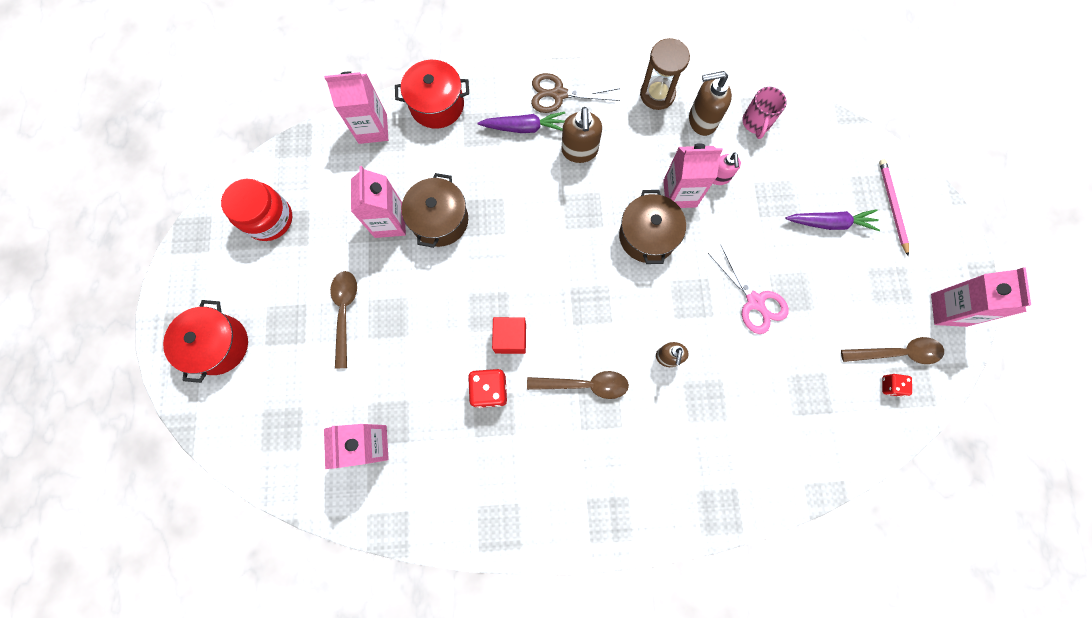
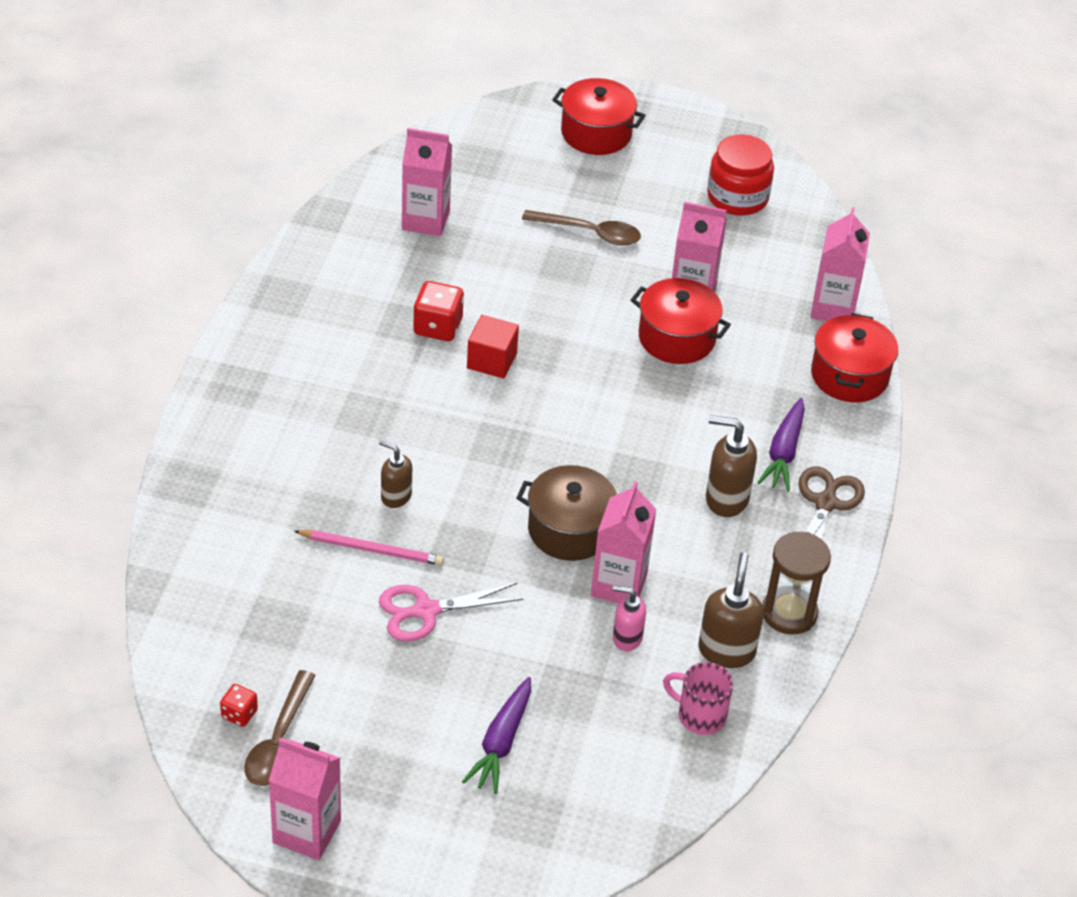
camera: 105 degrees right, 30 degrees down
(440, 220) = (676, 338): brown pot -> red pot
(584, 385) = (401, 409): brown spoon -> none
(892, 206) = (496, 833): pink pencil -> pink pencil (372, 549)

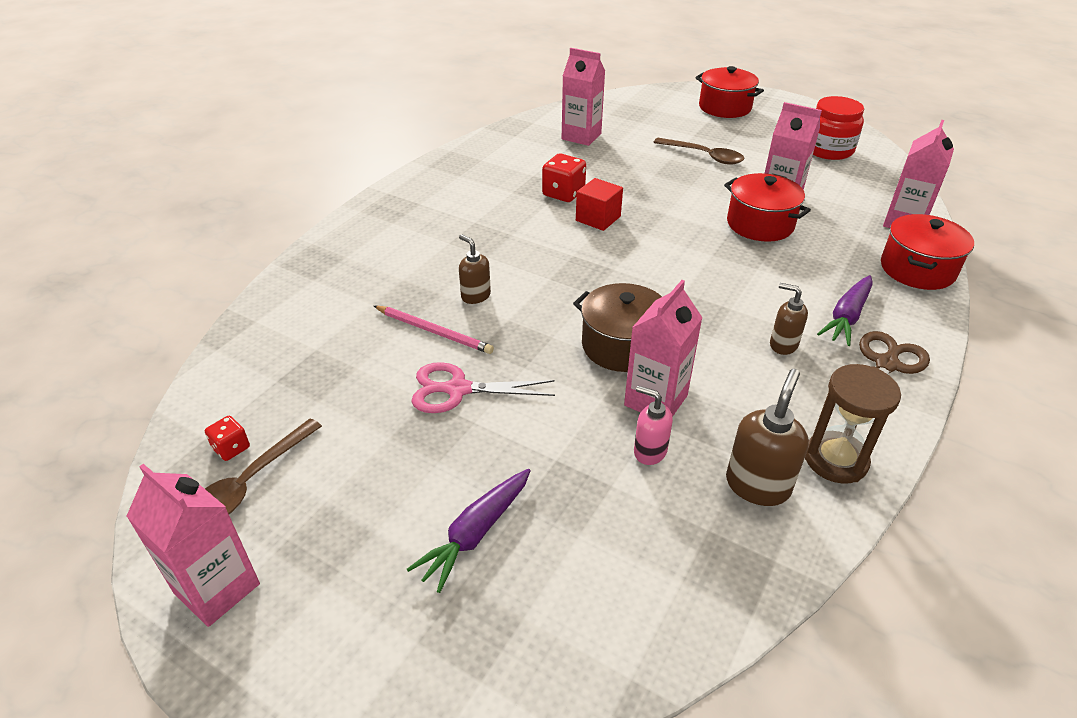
camera: 20 degrees right, 5 degrees down
(699, 715) = (711, 551): pink mug -> none
(726, 499) = (783, 345): brown soap dispenser -> brown soap dispenser, size x0.64

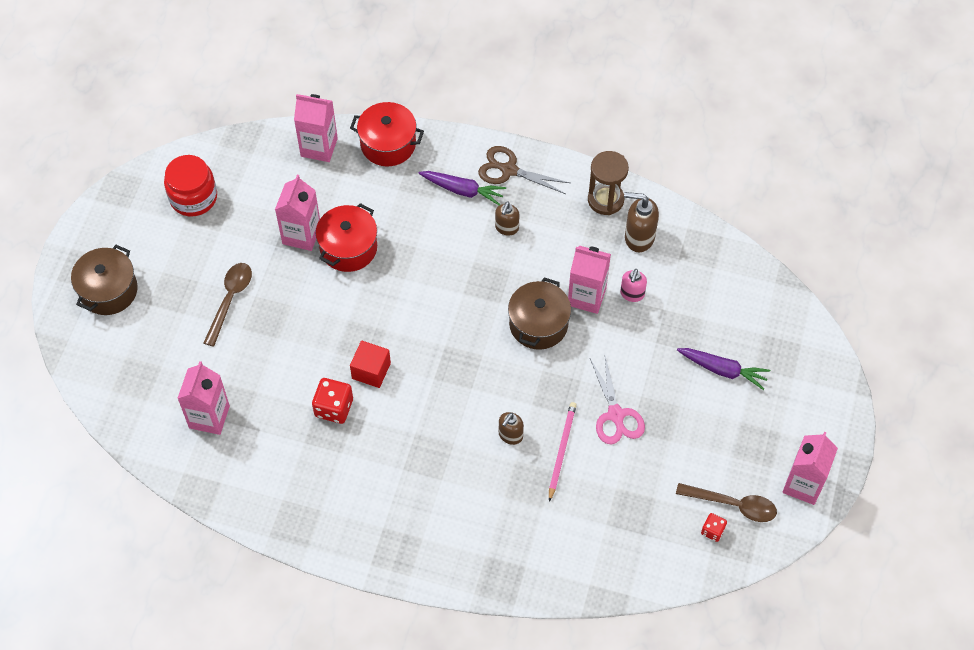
camera: 105 degrees left, 20 degrees up
(725, 107) = (108, 290): red pot -> brown pot

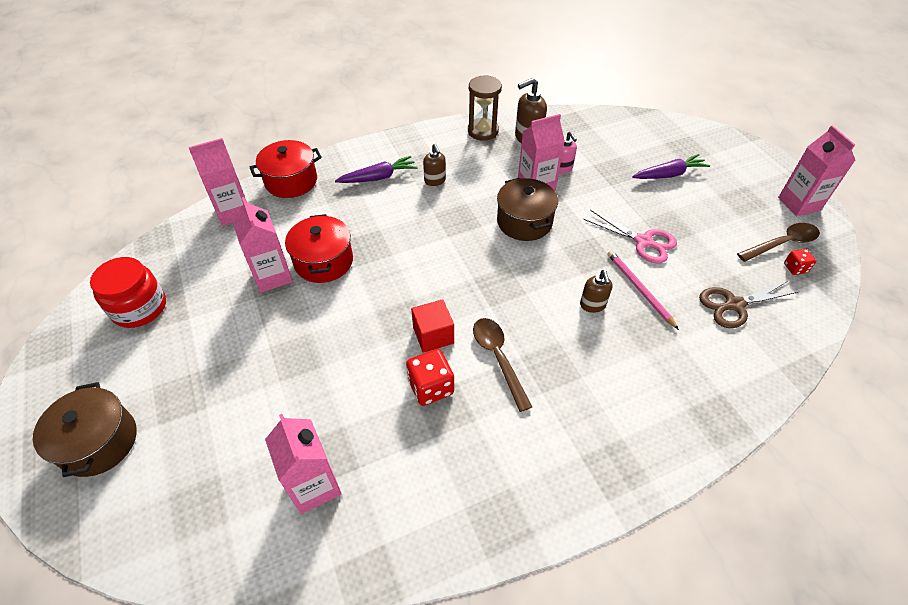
camera: 40 degrees left, 10 degrees down
(230, 300) = (246, 365): brown spoon -> brown spoon (498, 358)
(509, 170) = (399, 150): brown scissors -> brown scissors (734, 305)

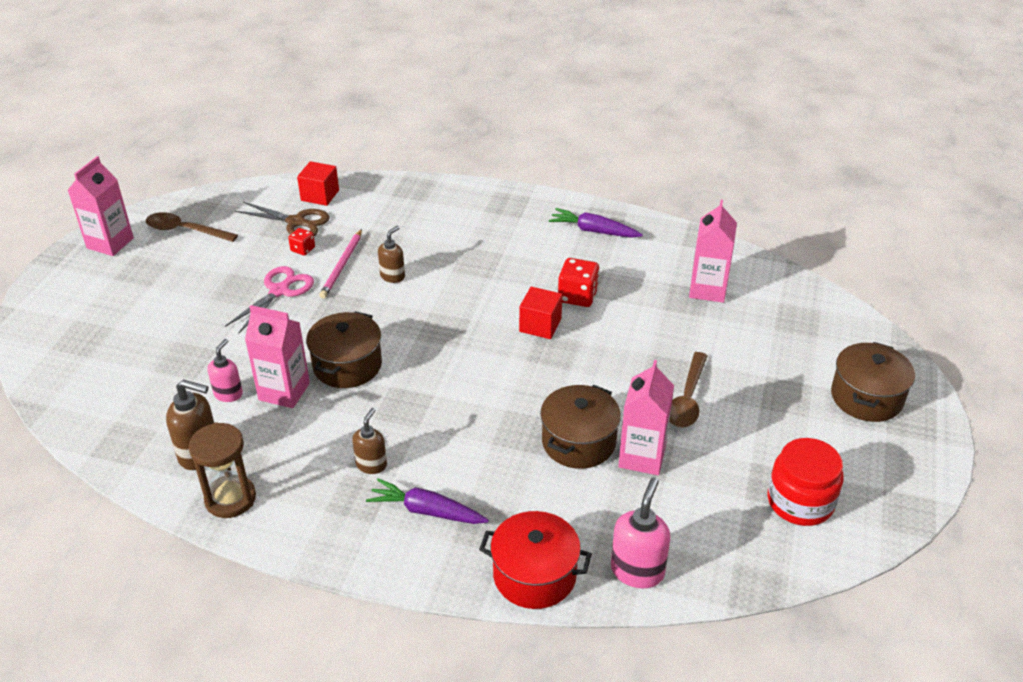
camera: 140 degrees left, 10 degrees down
(233, 212) = (637, 570): pink carton -> pink soap dispenser
(323, 261) = (578, 442): red pot -> brown pot
(498, 358) = (508, 285): brown spoon -> brown spoon (687, 399)
(643, 242) = (279, 291): pink scissors -> pink scissors turned 45 degrees clockwise
(669, 174) = (150, 326): purple carrot -> purple carrot (594, 231)
(768, 346) = (320, 195): none -> red cube
(795, 268) = (212, 215): red dice -> red dice (303, 249)

